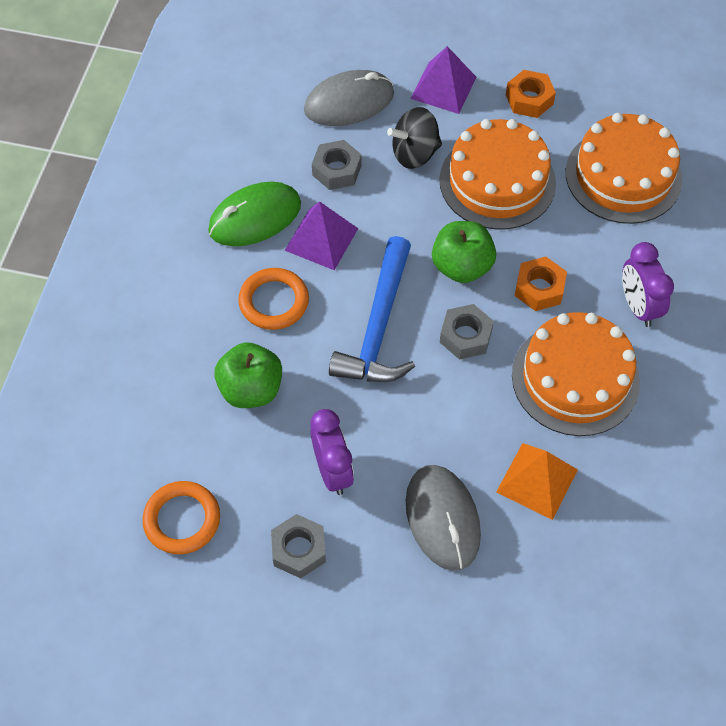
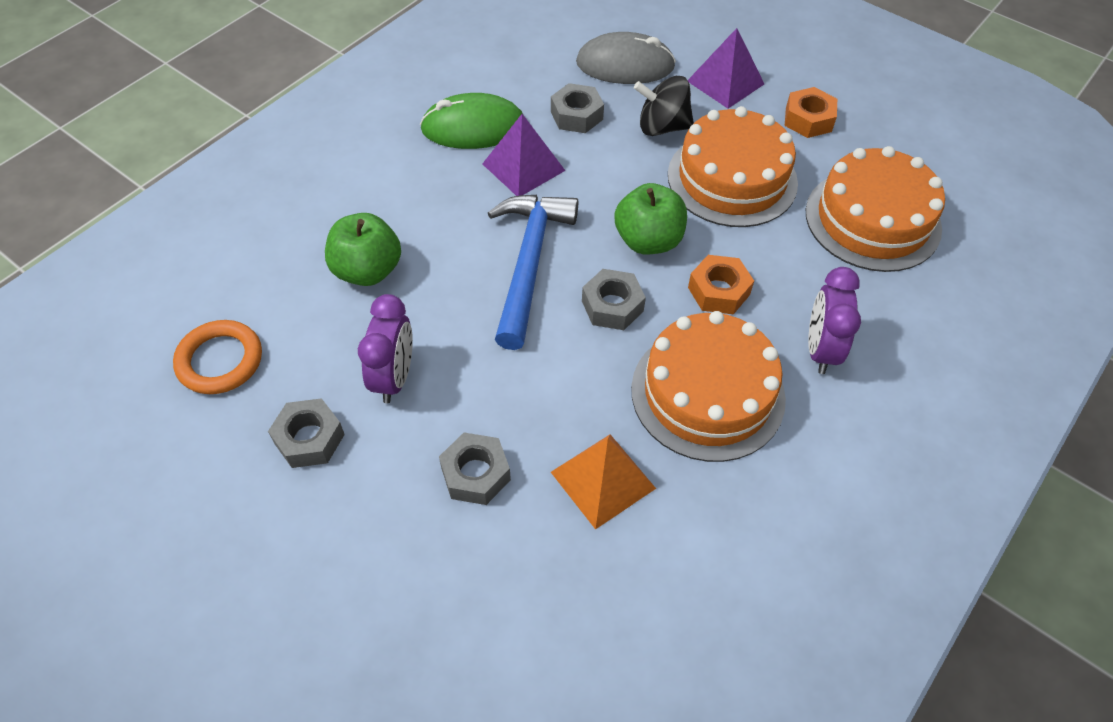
camera: 25 degrees right, 5 degrees down
(274, 301) = (442, 203): orange ring -> none
(378, 327) = (529, 263): blue hammer -> blue hammer turned 150 degrees clockwise
(442, 518) = (475, 474): grey mouse -> grey nut

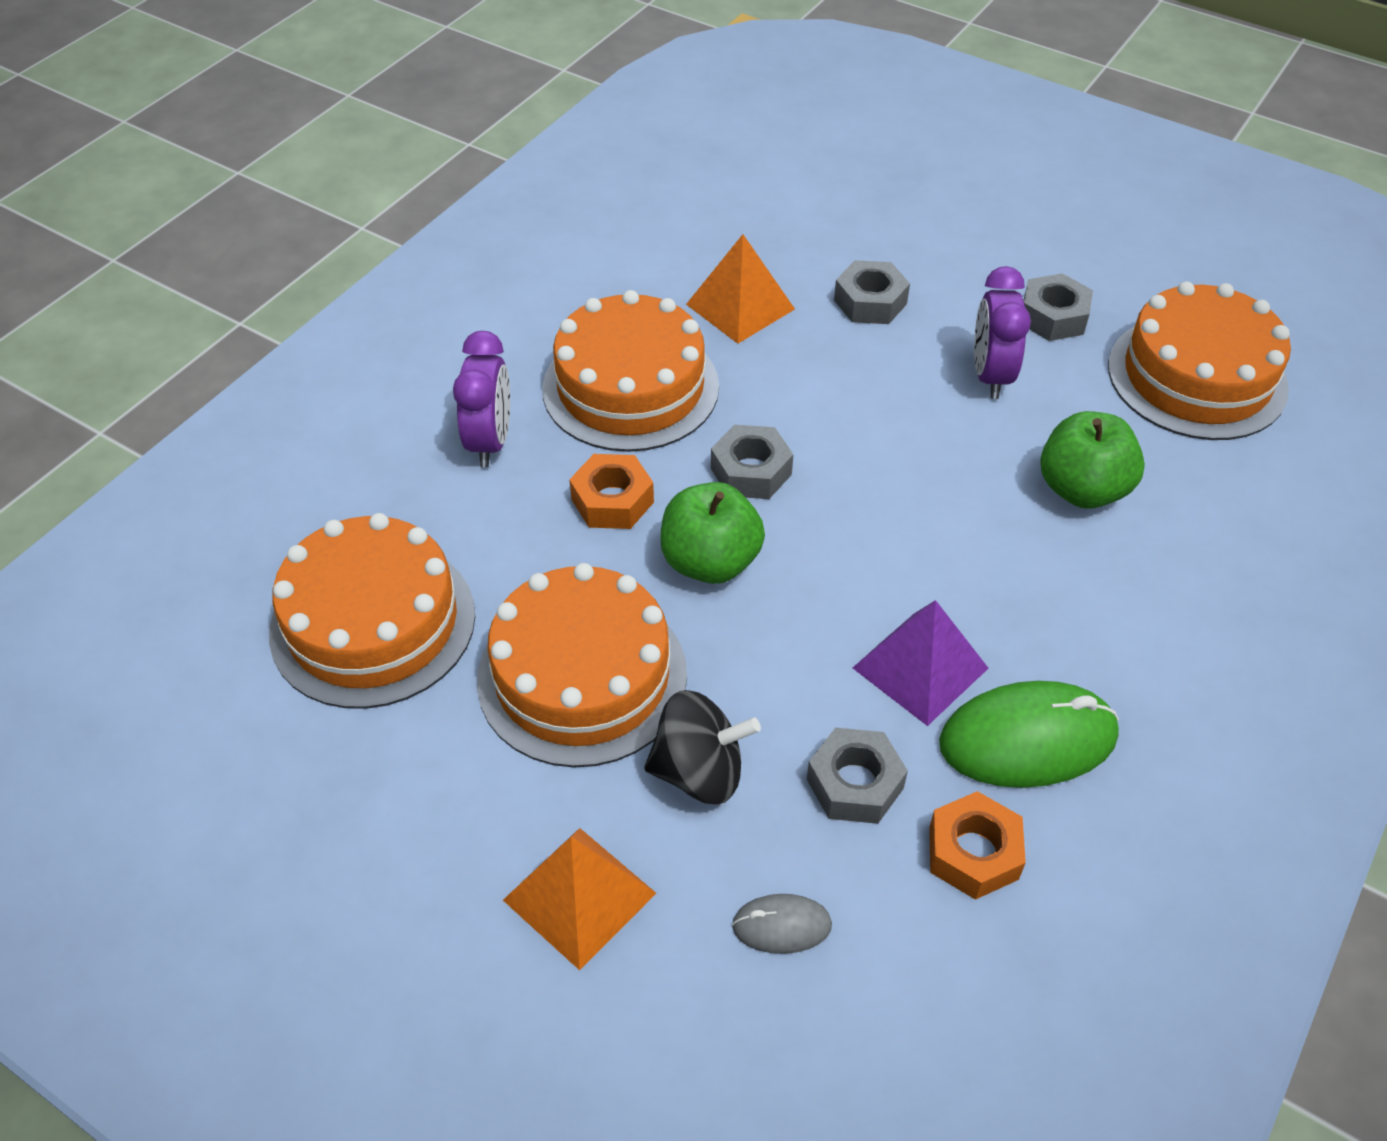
camera: 175 degrees right, 5 degrees down
(220, 360) = (1197, 377): orange ring -> orange cake
(529, 263) = (871, 516): blue hammer -> none
(625, 65) = (781, 925): grey mouse -> grey mouse, size x0.50
(725, 82) = (579, 896): purple pyramid -> orange pyramid
(808, 119) = (433, 815): orange nut -> orange nut (973, 853)

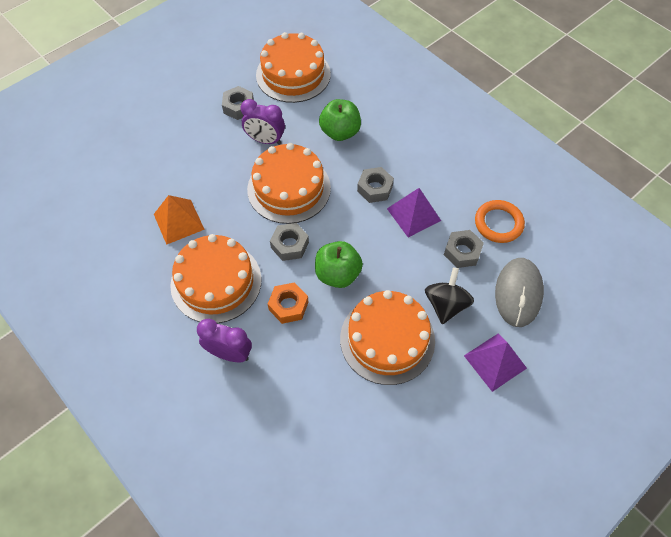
camera: 75 degrees left, 10 degrees up
(373, 623) = (332, 427): orange cake -> orange cake (289, 188)
(579, 896) = (495, 362): orange pyramid -> purple pyramid
(781, 925) = (518, 293): grey mouse -> grey mouse, size x2.01
(870, 302) = (199, 169): grey nut -> grey nut (375, 188)
(973, 853) = (498, 223): orange nut -> orange ring
(1028, 739) = (454, 191): green mouse -> none

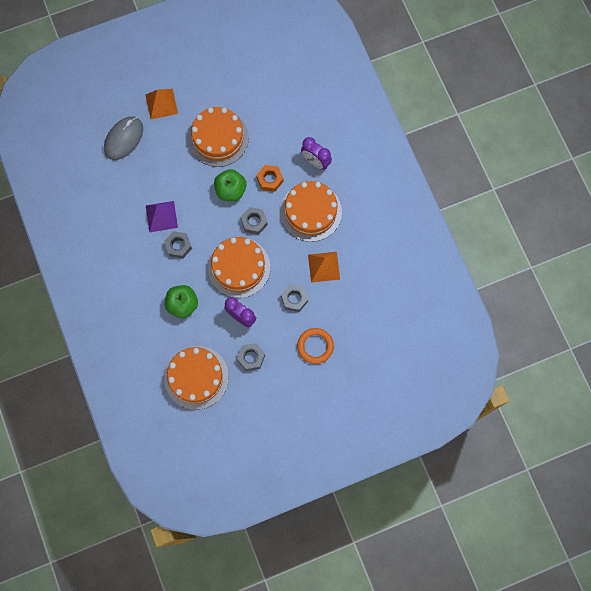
camera: 160 degrees left, 15 degrees up
(446, 304) = (172, 147): black spinning top -> none
(462, 252) = (143, 178): grey nut -> grey nut (294, 299)
(495, 362) = (161, 104): purple pyramid -> orange pyramid
(498, 223) = (108, 190): orange ring -> orange ring (315, 346)

